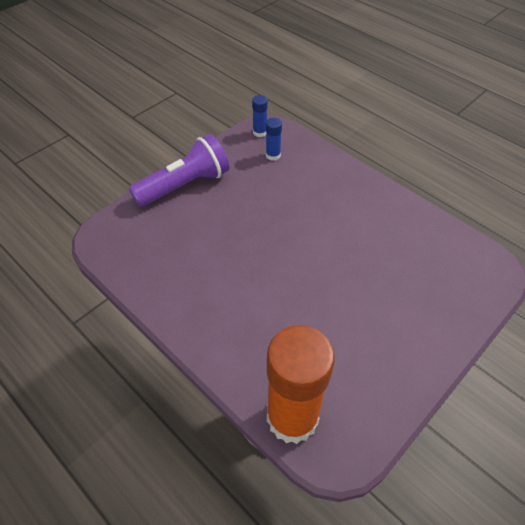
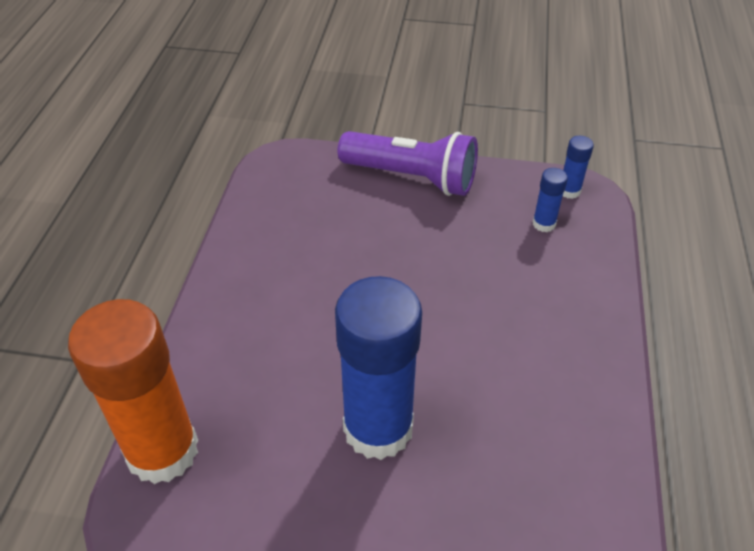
camera: 55 degrees right, 5 degrees down
(352, 301) = (378, 428): none -> blue glue stick

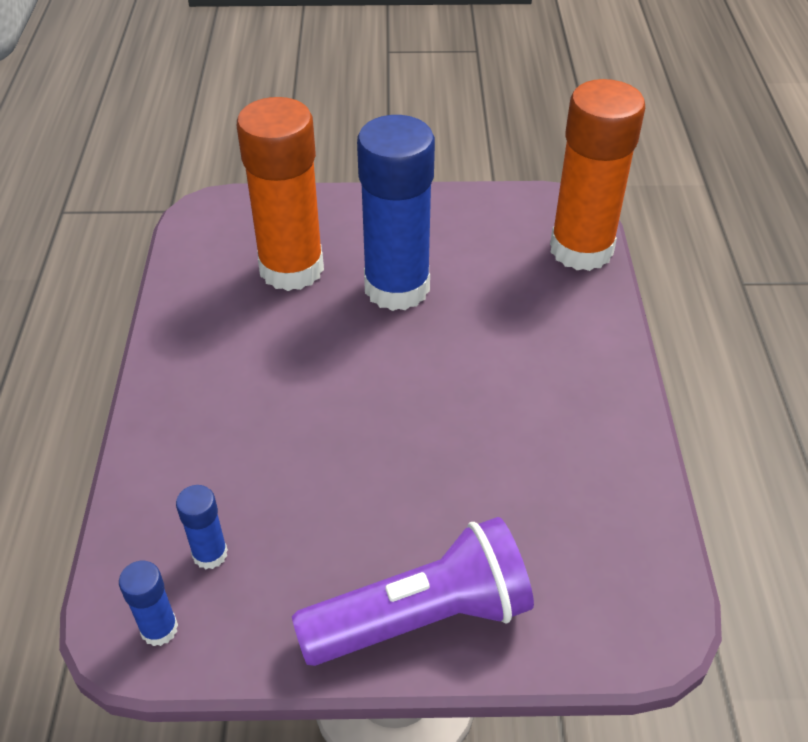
camera: 170 degrees right, 0 degrees up
(411, 178) = (421, 617): purple flashlight -> purple flashlight turned 150 degrees clockwise
(490, 473) = (291, 268): none -> orange glue stick

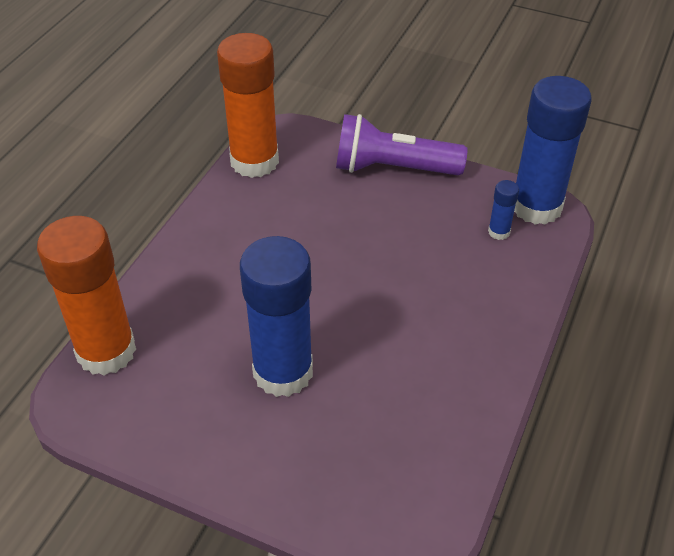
camera: 155 degrees left, 0 degrees up
(159, 629) = (536, 206): blue glue stick -> blue glue stick, size x2.38
(291, 268) = (362, 427): orange glue stick -> orange glue stick (254, 161)

